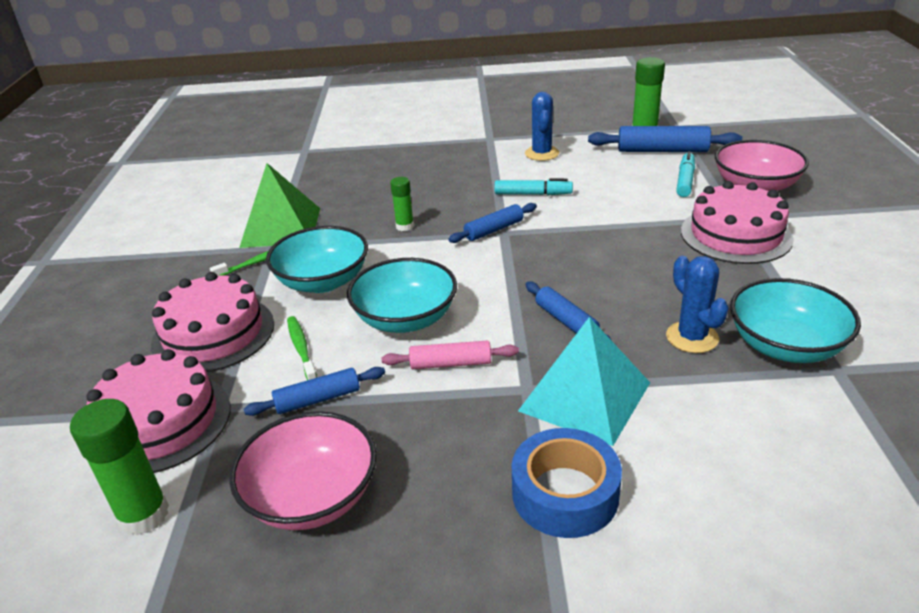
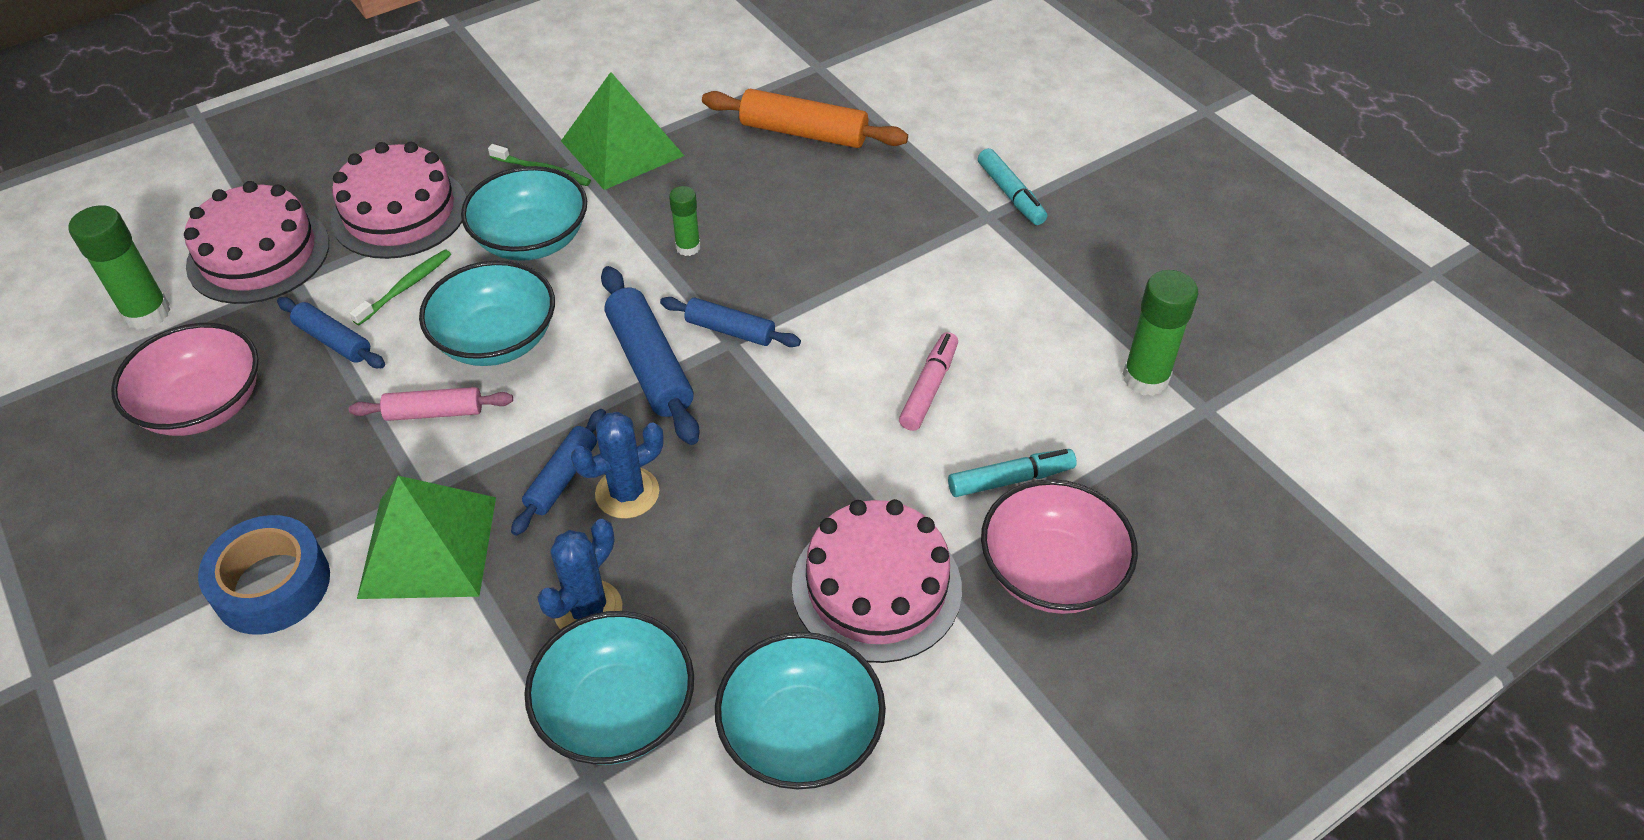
camera: 55 degrees right, 15 degrees up
(354, 168) = (803, 132): none -> orange rolling pin
(450, 364) = (434, 412): pink rolling pin -> pink rolling pin turned 60 degrees counterclockwise
(533, 194) = (850, 329): turquoise marker -> turquoise marker (1010, 194)
(542, 153) = (981, 289): blue cactus -> blue cactus (627, 493)
(584, 396) = (428, 546): turquoise pyramid -> green pyramid
(600, 184) = (929, 388): none -> pink marker
(662, 151) = (1096, 421): blue rolling pin -> blue rolling pin (649, 365)
(832, 284) = (800, 733): none -> turquoise bowl

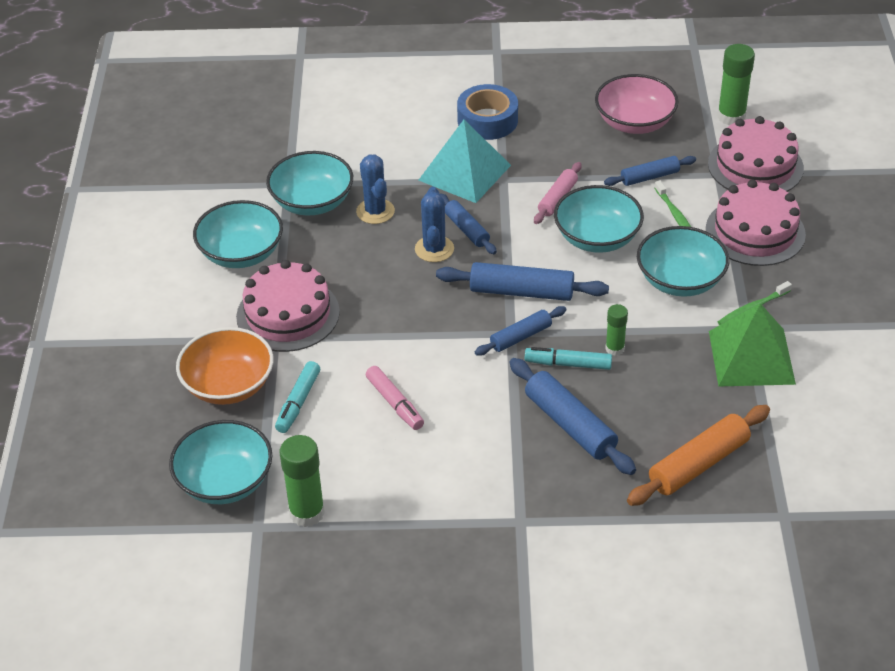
camera: 125 degrees right, 5 degrees down
(428, 546) = (465, 172): green pyramid -> turquoise pyramid
(831, 235) = (570, 425): none -> blue rolling pin
(1010, 194) = (533, 549): turquoise marker -> turquoise marker (568, 364)
(1051, 571) = (228, 385): pink bowl -> orange bowl
(1184, 476) = (225, 481): none -> turquoise bowl

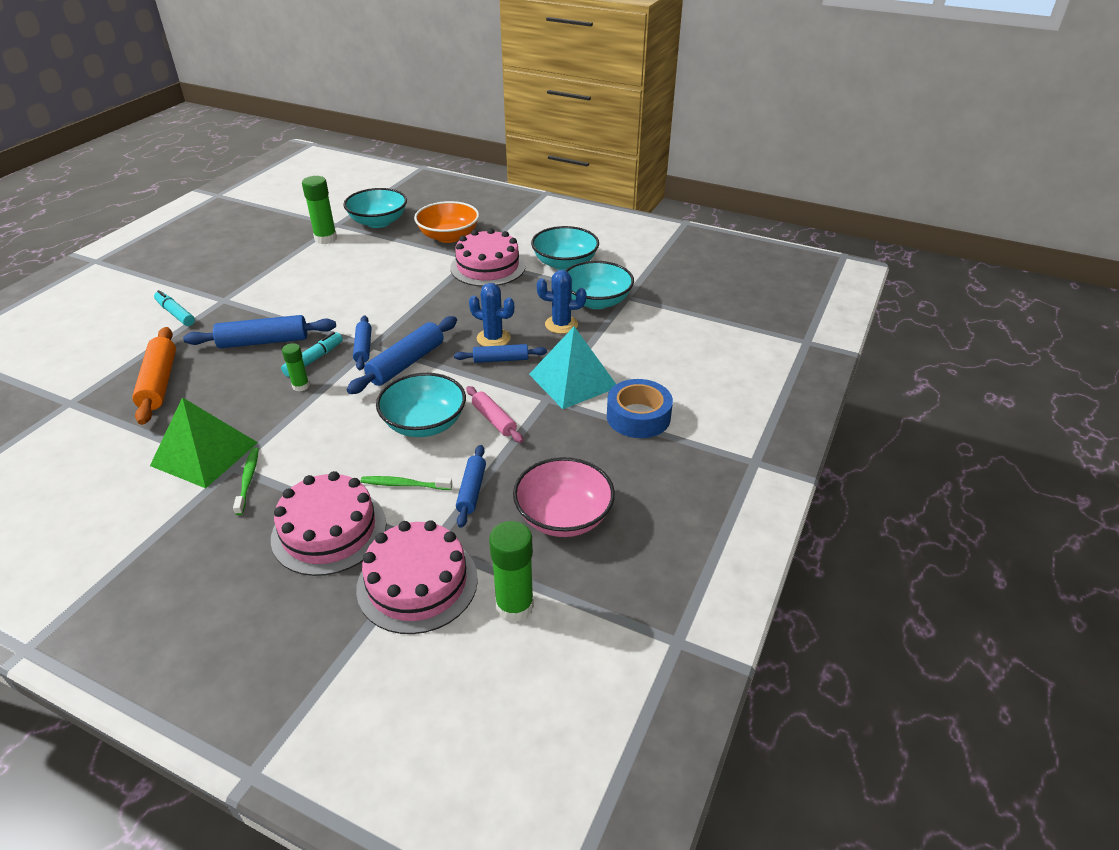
camera: 115 degrees right, 5 degrees down
(298, 402) = (408, 253): turquoise marker -> turquoise marker (176, 313)
(395, 403) = (367, 283): pink marker -> none
(680, 280) = (326, 451): turquoise bowl -> none

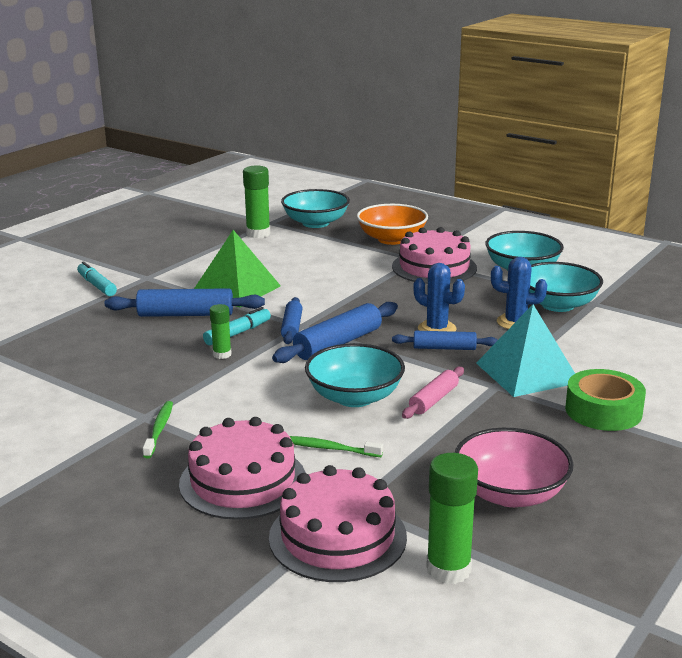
camera: 10 degrees right, 15 degrees down
(159, 383) = (74, 340): orange rolling pin -> none
(204, 454) = (115, 403): green pyramid -> green pyramid (236, 289)
(471, 490) = (404, 460): blue rolling pin -> none
(494, 420) = (434, 400): pink rolling pin -> pink rolling pin turned 60 degrees clockwise
(638, 417) = (603, 411): blue tape -> green tape

